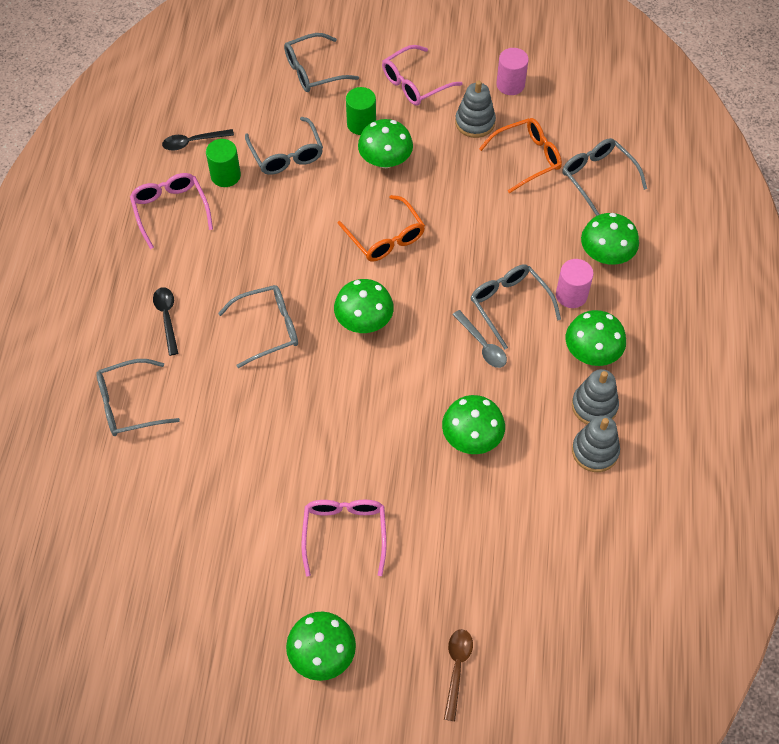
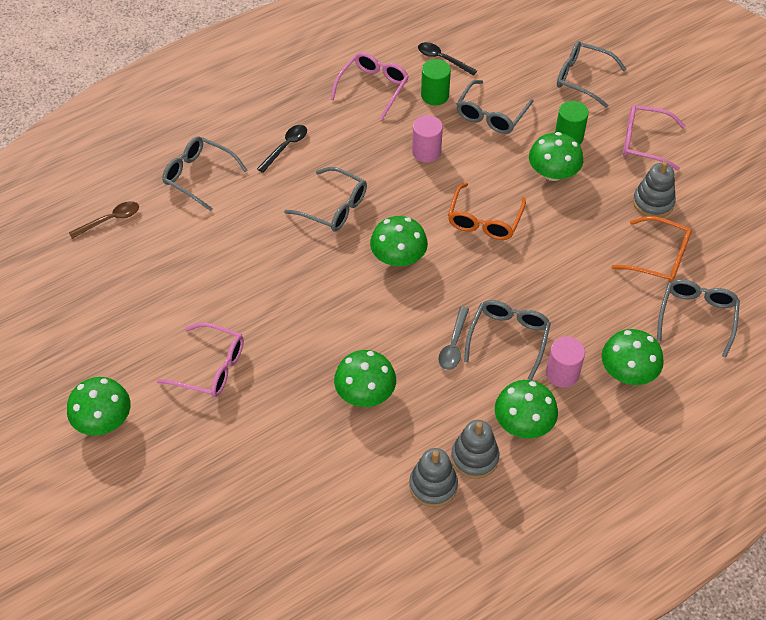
camera: 50 degrees right, 5 degrees down
(344, 533) = (210, 367): pink glasses -> pink glasses turned 60 degrees clockwise
(457, 669) = (161, 515): brown spoon -> brown spoon (110, 220)
(510, 84) = (717, 200): pink cylinder -> pink cylinder (426, 152)

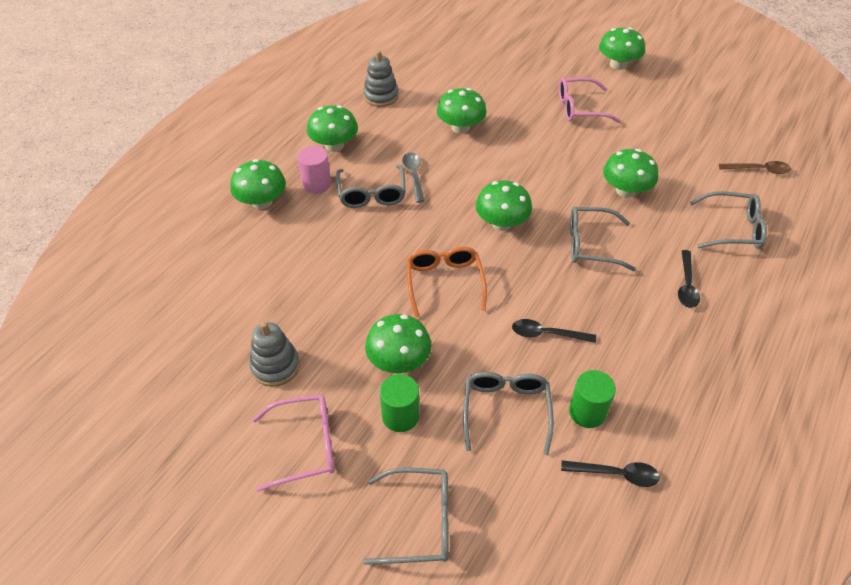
camera: 155 degrees right, 5 degrees down
(110, 220) = (758, 170): brown spoon -> brown spoon turned 120 degrees counterclockwise
(256, 247) = (625, 190): none -> green mushroom
(373, 88) = (663, 393): pink glasses -> none
(426, 152) = (547, 334): pink cylinder -> black spoon
(474, 457) = (360, 117): grey stacking toy -> none
(659, 258) = (255, 307): orange glasses -> none
(696, 317) = (207, 264): grey glasses -> none

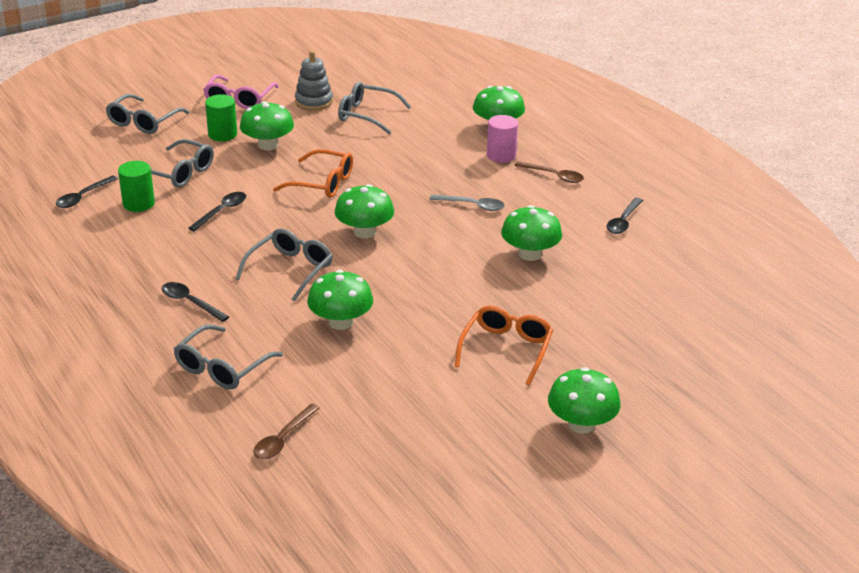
camera: 115 degrees right, 15 degrees down
(334, 145) = (553, 176): green mushroom -> brown spoon
(371, 194) = (464, 178): grey glasses -> grey glasses (367, 115)
(381, 96) = (623, 221): grey stacking toy -> black spoon
(580, 108) = (506, 349): pink glasses -> orange glasses

